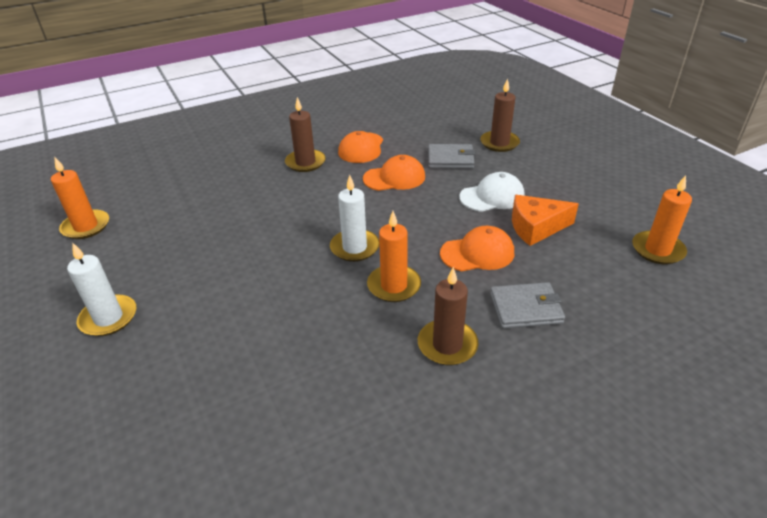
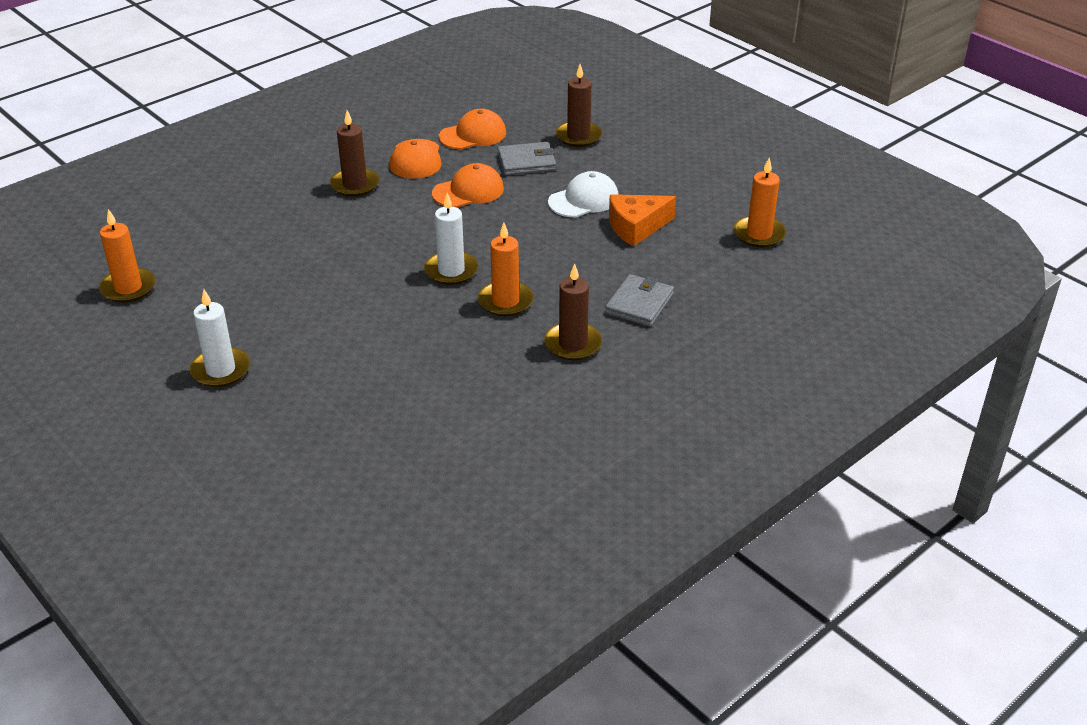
camera: 15 degrees left, 0 degrees up
(477, 253) = (582, 260): orange cap -> orange cap (473, 135)
(525, 308) = (639, 304): grey wallet -> grey wallet turned 45 degrees counterclockwise

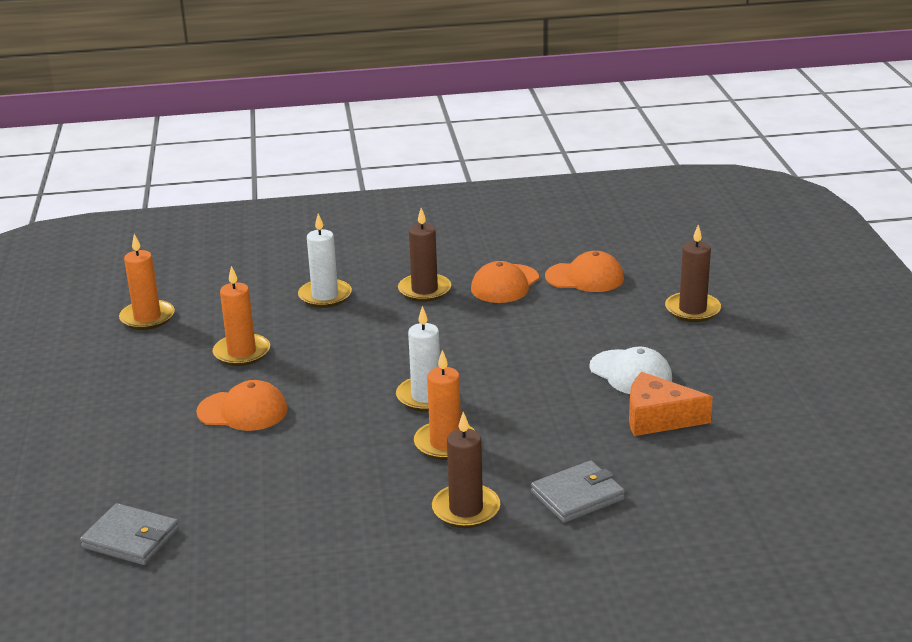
camera: 35 degrees right, 10 degrees down
(220, 370) = (139, 412): white candle -> white candle (325, 296)
(468, 191) = (523, 328): orange cap -> orange cap (243, 411)
(526, 162) = (611, 318): grey wallet -> grey wallet (131, 538)
(584, 200) = (630, 373): white cap -> white cap turned 45 degrees clockwise
(759, 234) = (791, 472): orange candle -> orange candle (242, 353)

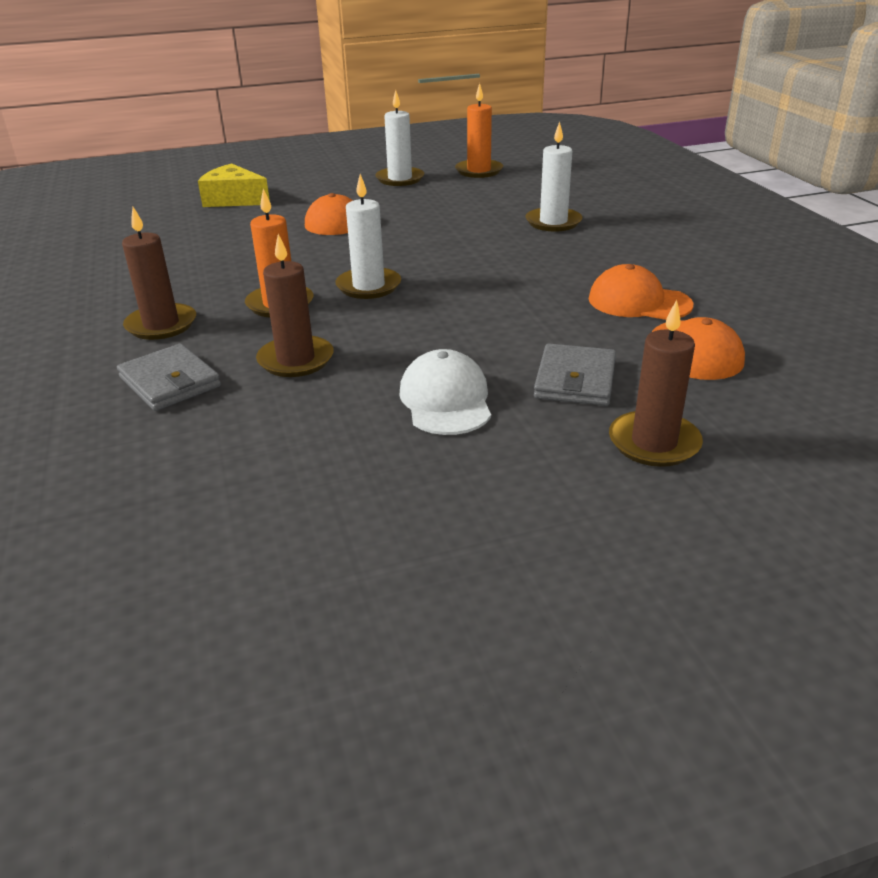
camera: 80 degrees right, 5 degrees up
(123, 481) = (234, 199): none -> yellow cheese
(131, 538) = (159, 212): grey wallet -> grey wallet (575, 380)
(136, 366) = (400, 179): none -> white candle
(242, 353) = (432, 207): orange candle -> none
(424, 290) = (594, 262): brown candle -> brown candle (296, 360)
(630, 373) = (446, 400): white cap -> white cap turned 135 degrees clockwise
(658, 418) = (335, 426): orange cheese -> none

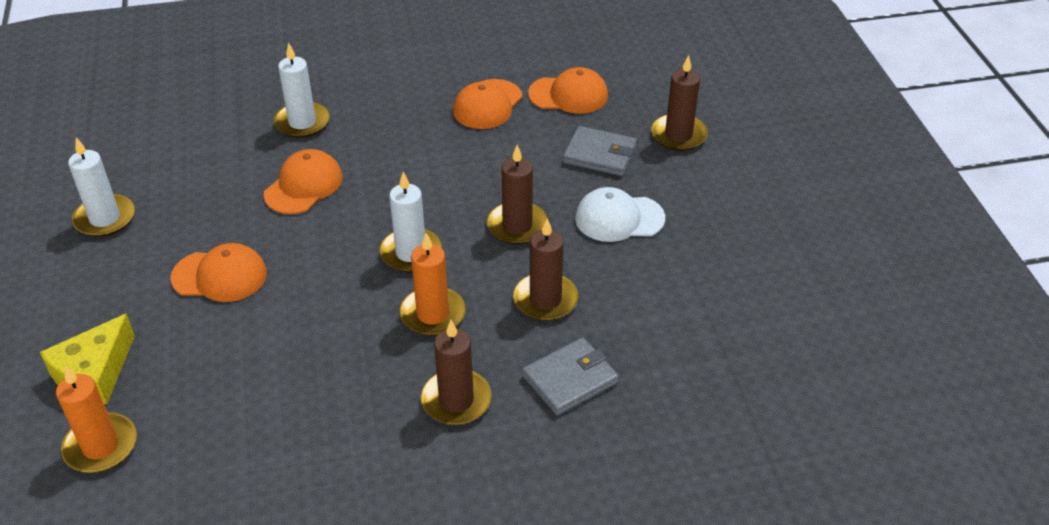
camera: 85 degrees left, 10 degrees up
(419, 335) = (517, 226): none -> brown candle
(458, 233) = (304, 186): none -> orange cap
(479, 171) = (116, 154): orange candle -> orange candle (101, 446)

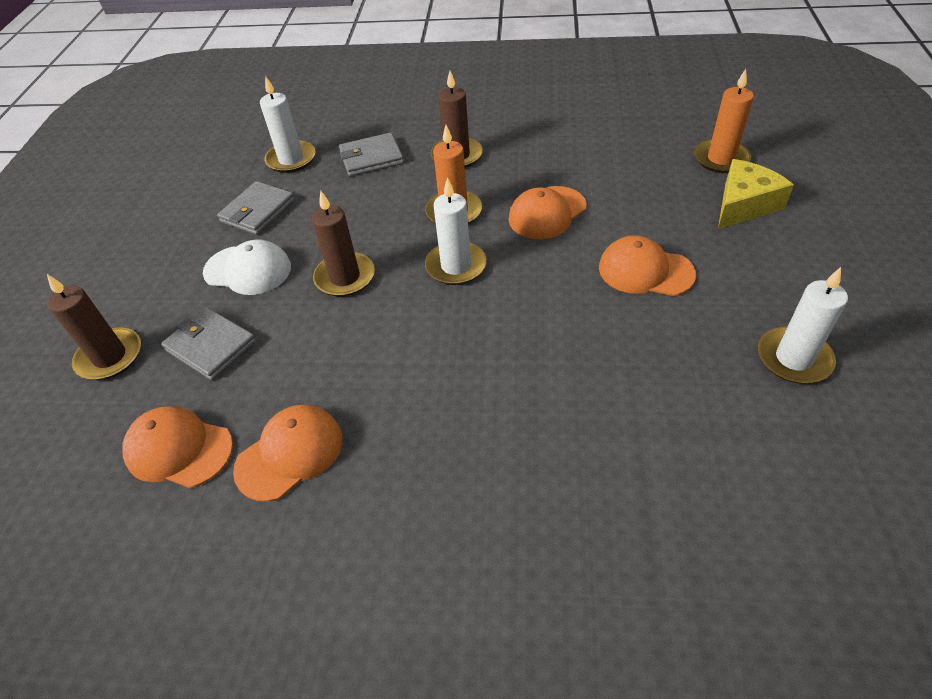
camera: 160 degrees left, 5 degrees up
(302, 122) = (549, 473): white candle -> white candle (291, 159)
(304, 186) = (555, 363): orange cap -> orange cap (547, 213)
(545, 300) = (357, 210): brown candle -> none
(660, 282) = (258, 211): none -> grey wallet

